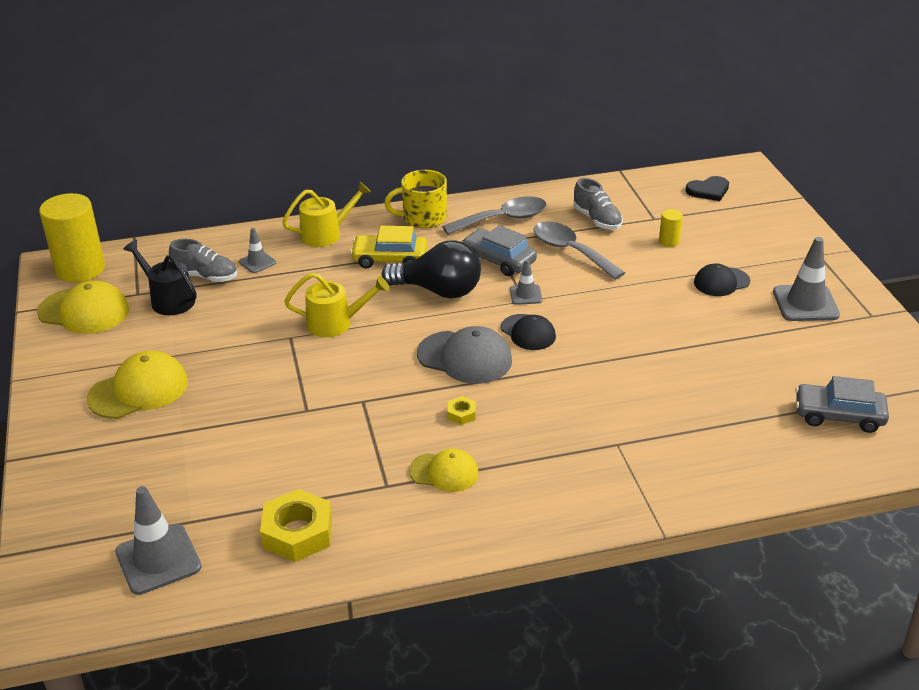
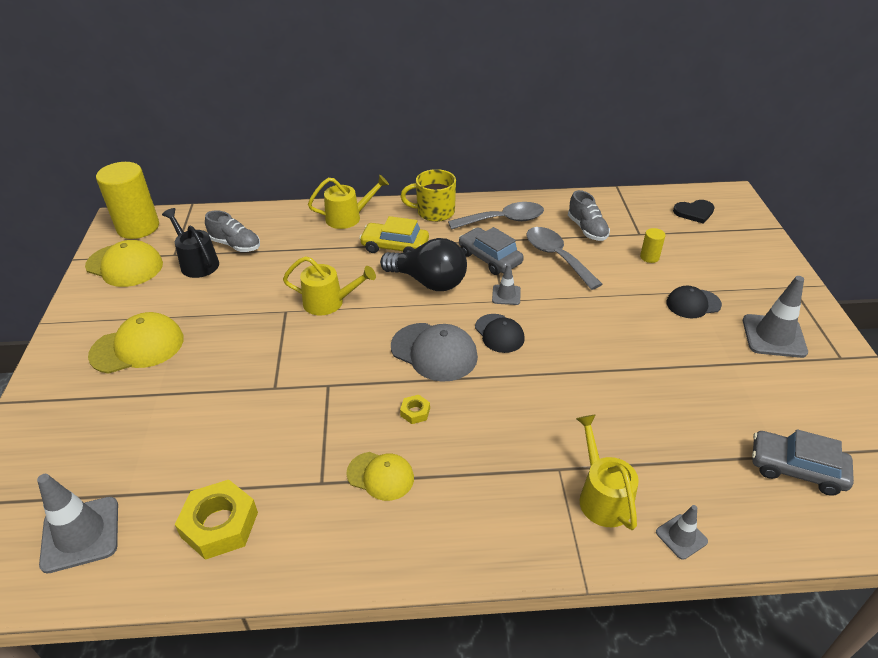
camera: 10 degrees right, 5 degrees up
(257, 262) = (282, 237): grey traffic cone -> grey traffic cone (681, 537)
(662, 461) = (602, 496): none -> yellow watering can

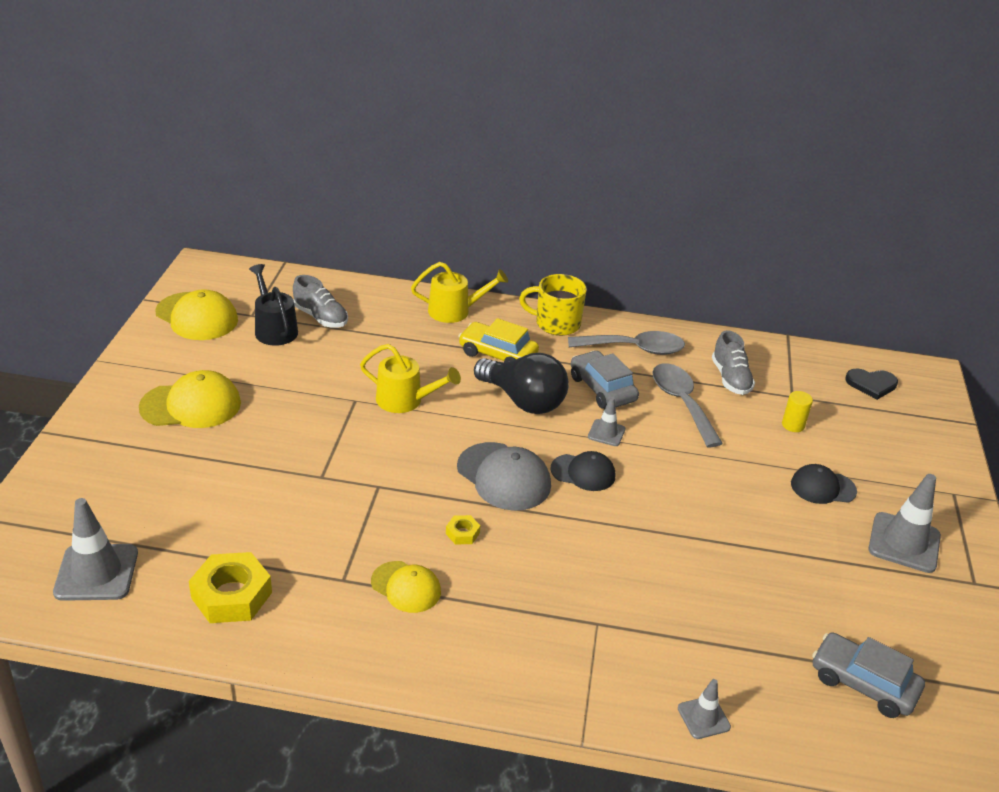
camera: 10 degrees right, 5 degrees down
(138, 227) = (220, 277): yellow cylinder -> none
(499, 333) = (583, 472): black cap -> black cap turned 60 degrees counterclockwise
(602, 496) = (633, 660): yellow watering can -> none

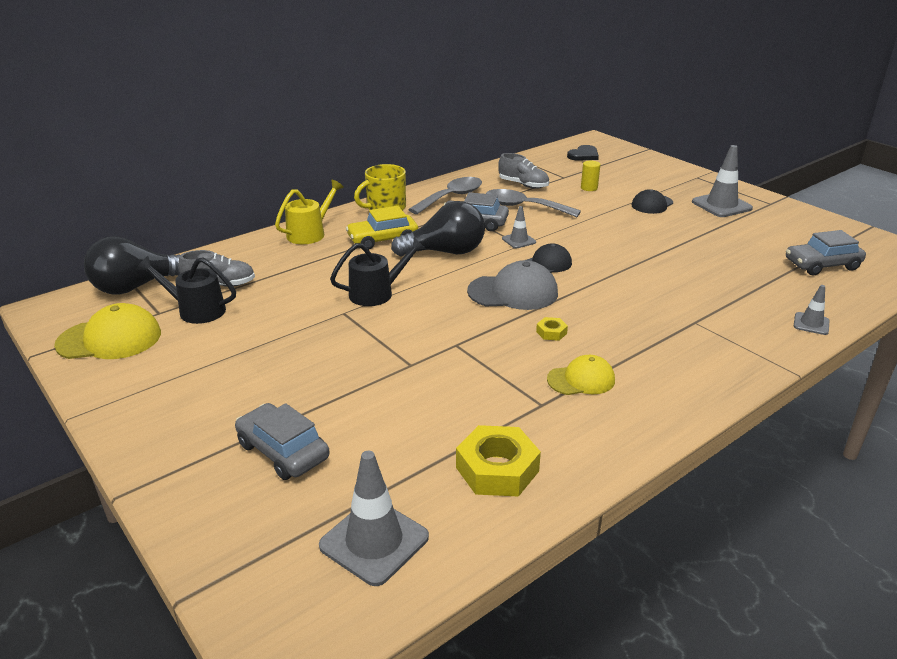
camera: 45 degrees left, 5 degrees down
(151, 474) = (283, 451): none -> grey car
(191, 405) = (224, 391): yellow cap -> none
(272, 283) = (136, 287): none -> black light bulb
(405, 400) = (377, 293): yellow watering can -> black watering can

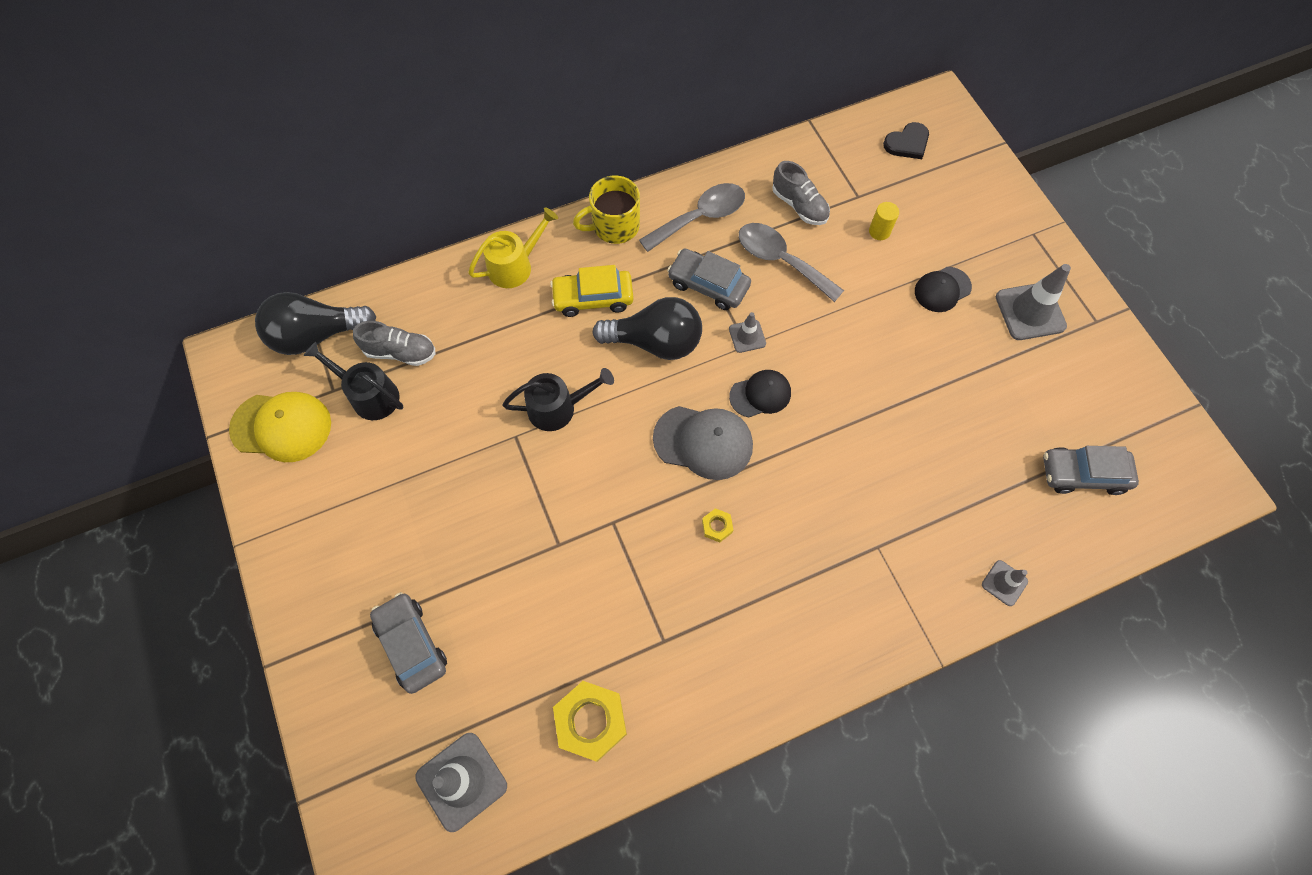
camera: 15 degrees right, 35 degrees up
(581, 380) = (716, 613): yellow cap -> none

